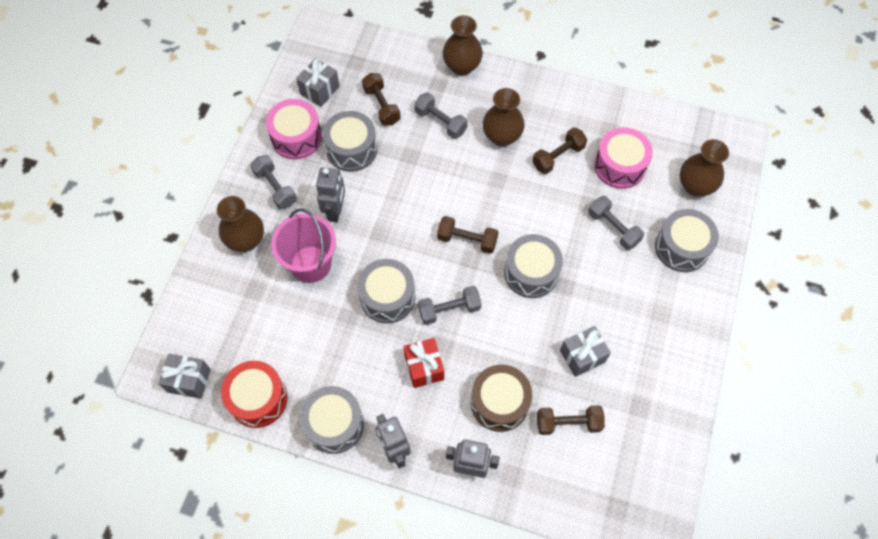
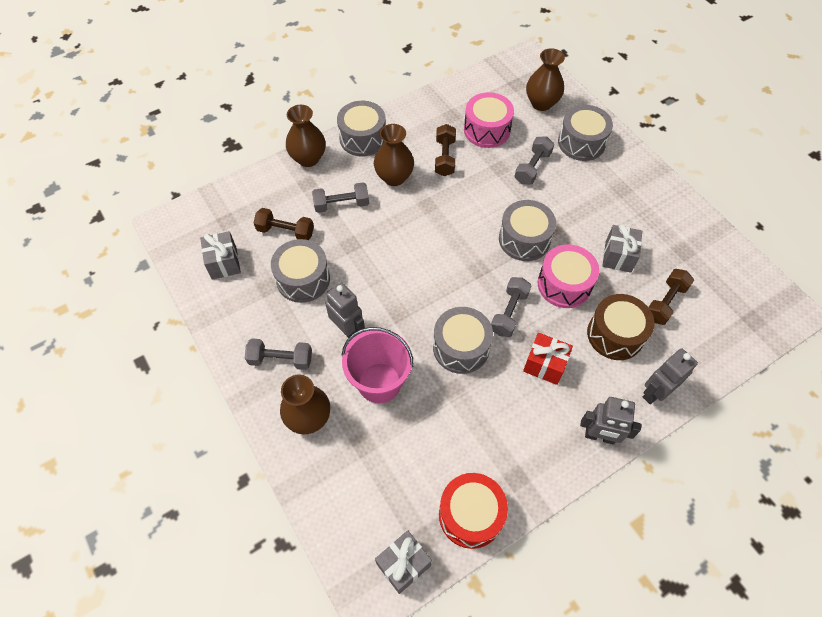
camera: 50 degrees left, 5 degrees down
(296, 137) = (250, 310): pink drum -> pink drum (564, 284)
(334, 424) = (543, 467): grey drum -> grey drum (363, 138)
(467, 240) = (460, 259): brown dumbbell -> none
(613, 228) = (532, 167): grey dumbbell -> grey dumbbell turned 60 degrees counterclockwise

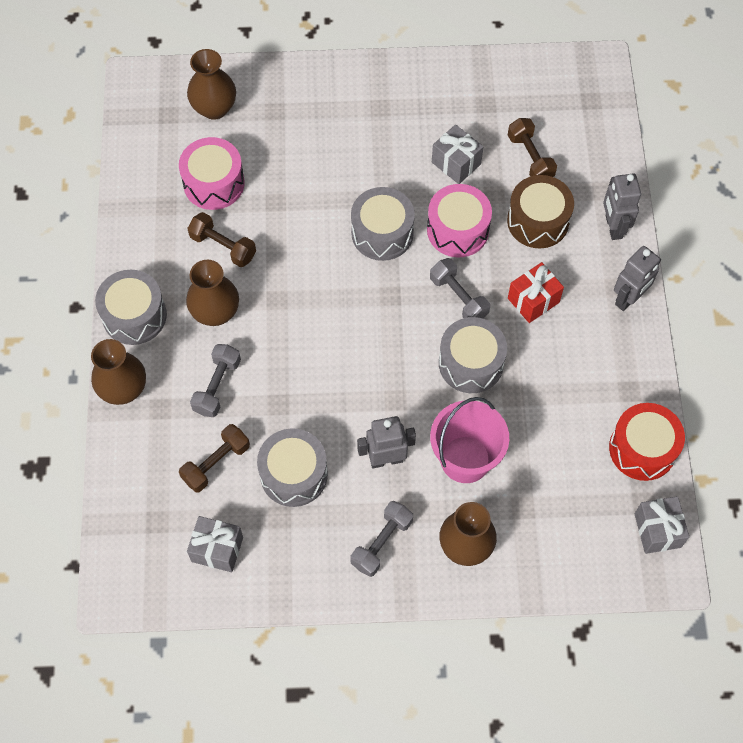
camera: 60 degrees left, 5 degrees up
(532, 167) = (296, 171): grey dumbbell -> none
(581, 143) = (296, 105): grey drum -> none

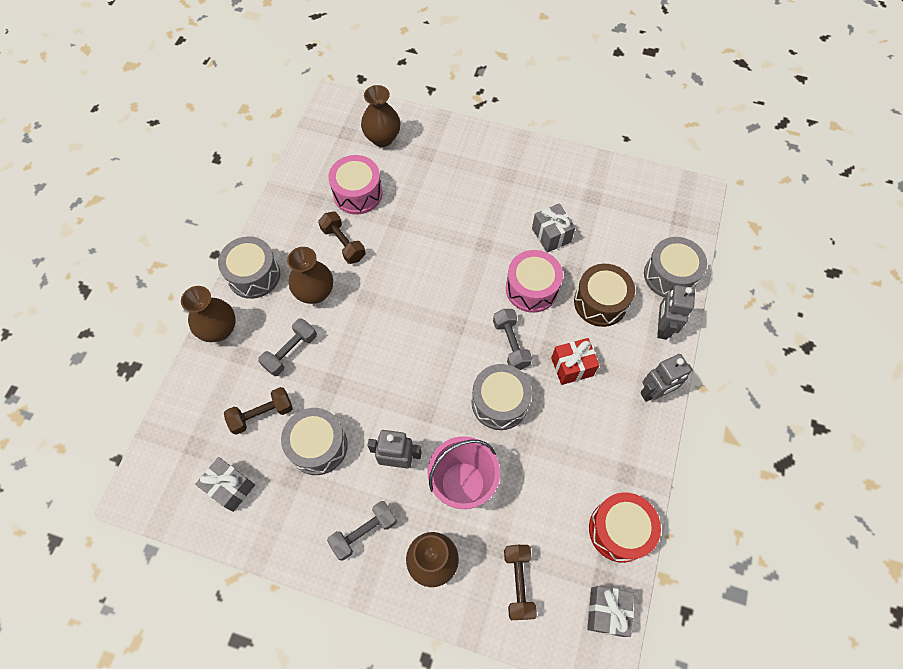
camera: 20 degrees right, 0 degrees up
(382, 233) = (470, 272): grey drum -> grey drum (670, 275)
(530, 158) = (613, 249): brown dumbbell -> brown dumbbell (518, 583)

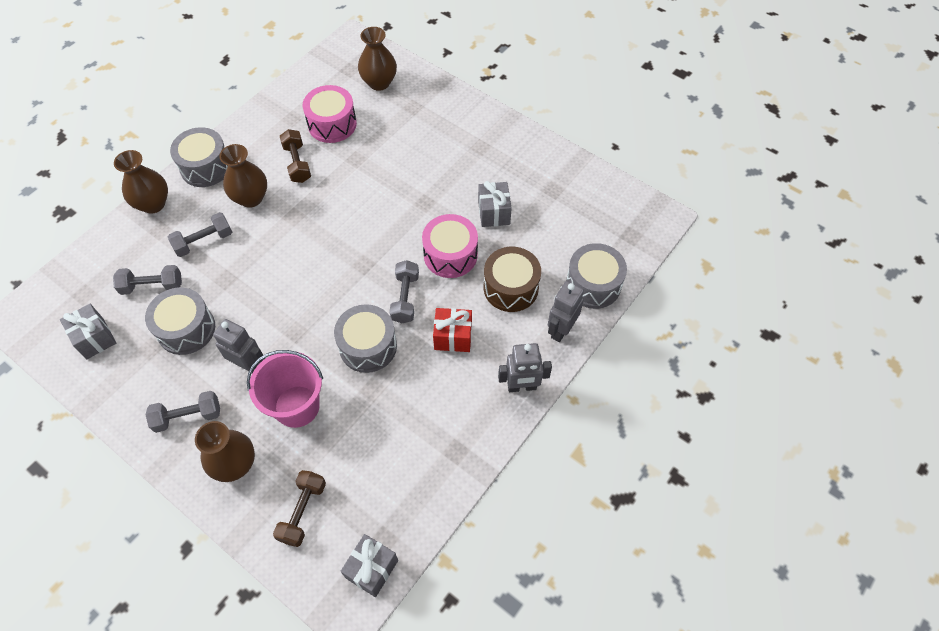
camera: 20 degrees right, 5 degrees down
(262, 414) = (152, 286): brown dumbbell -> grey dumbbell
(619, 530) = (422, 500): red drum -> none

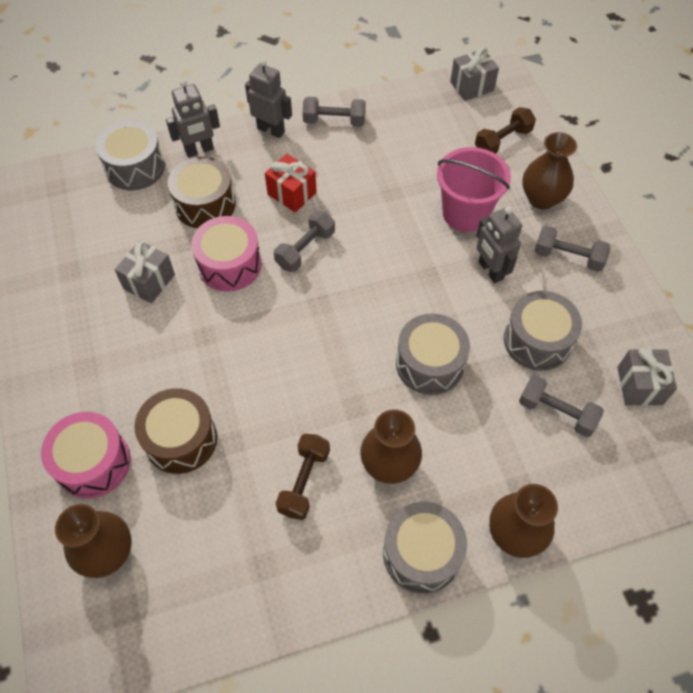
camera: 145 degrees left, 0 degrees up
(204, 241) = (474, 436): grey dumbbell -> grey dumbbell (334, 121)
(332, 124) = (220, 518): pink drum -> pink drum (93, 463)
(368, 346) = (371, 227): grey drum -> grey drum (430, 364)
(387, 144) = (181, 439): none -> brown drum

